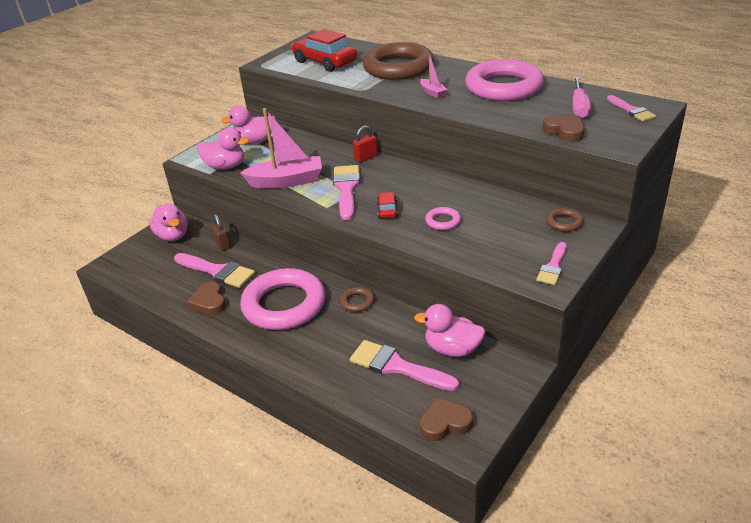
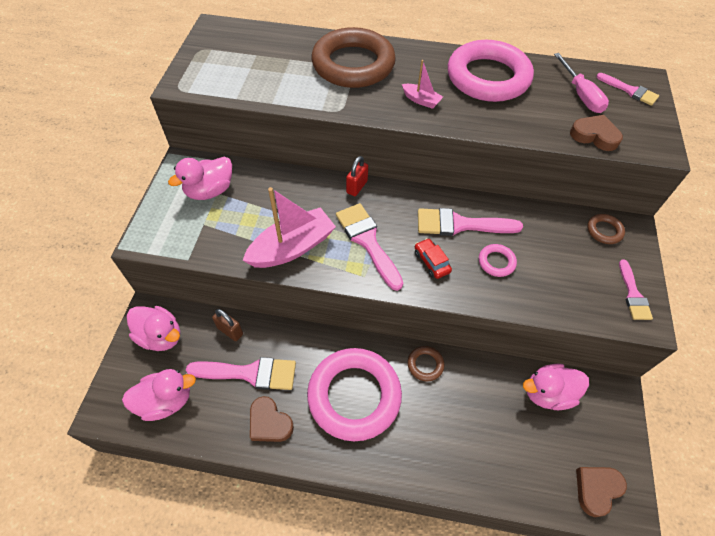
camera: 30 degrees left, 20 degrees up
(225, 166) = (200, 242): pink duck -> pink duck (166, 401)
(325, 62) = (258, 69): red car -> none
(397, 366) = (513, 436): pink brush -> pink brush (460, 224)

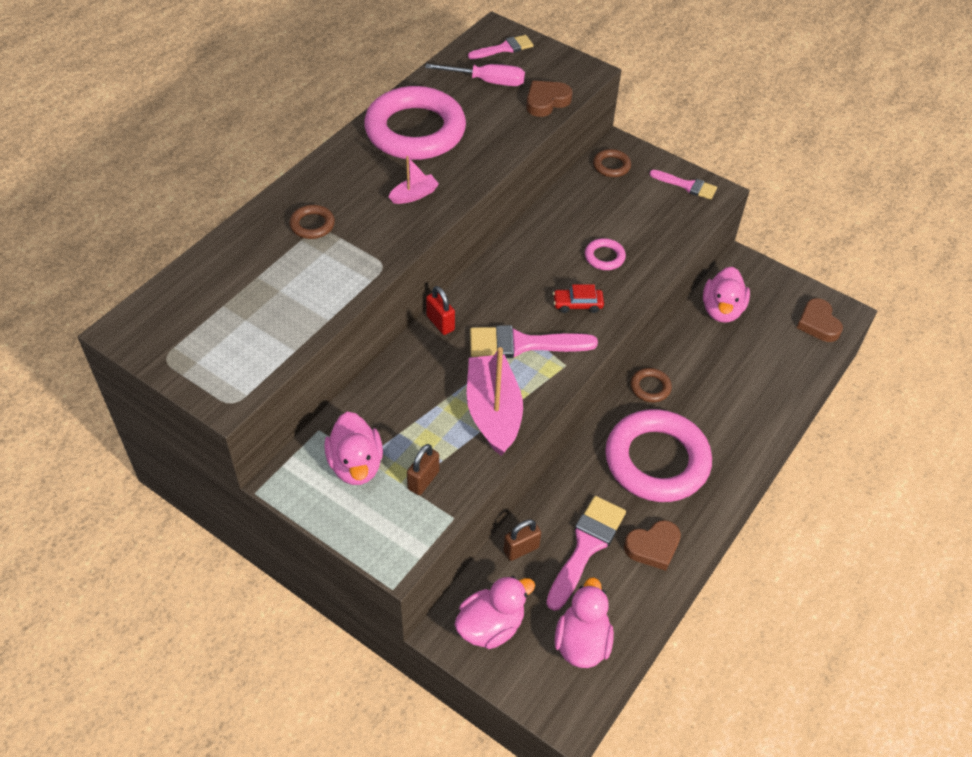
camera: 65 degrees left, 5 degrees down
(213, 230) = (423, 480): none -> brown padlock
(353, 64) = (312, 225): brown ring -> brown ring, size x0.41
(460, 224) = (544, 262): pink brush -> none

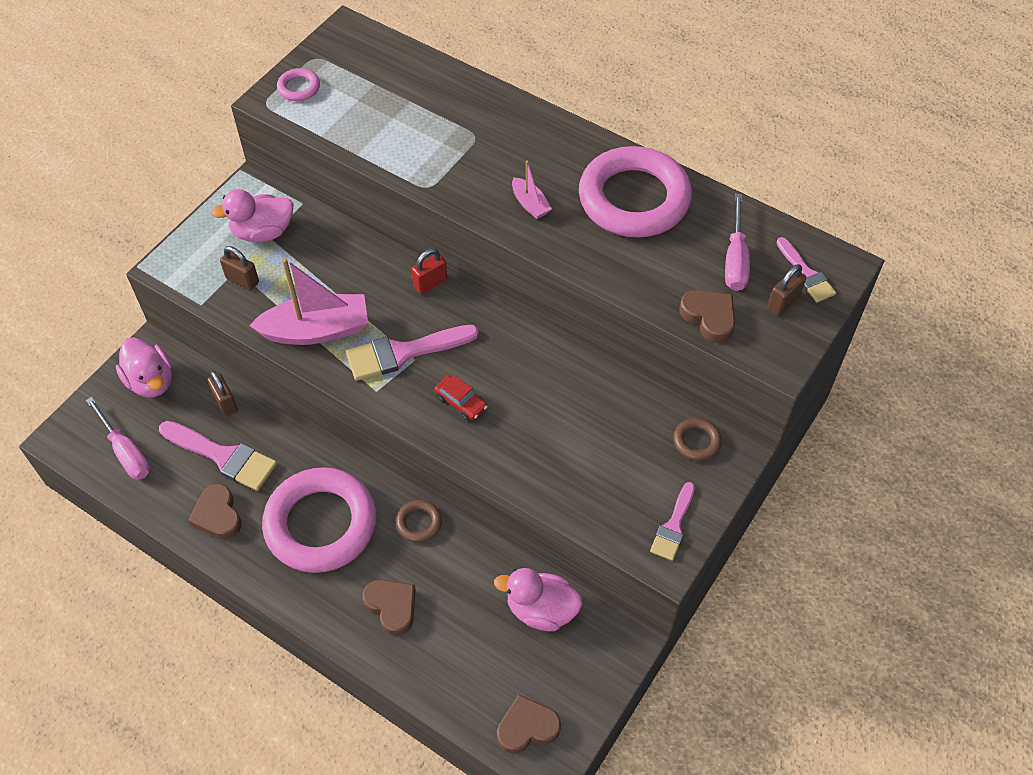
camera: 90 degrees right, 5 degrees up
(312, 225) = (480, 131): brown ring -> none
(522, 344) = (403, 353): pink brush -> pink brush turned 105 degrees counterclockwise
(532, 63) = (783, 303): none -> brown padlock
(577, 304) = (461, 402): red car -> red car turned 135 degrees clockwise
(582, 642) = (125, 451): pink duck -> pink screwdriver
(604, 257) = (536, 430): pink ring -> pink ring (299, 88)
(731, 407) = (392, 607): none -> brown heart

